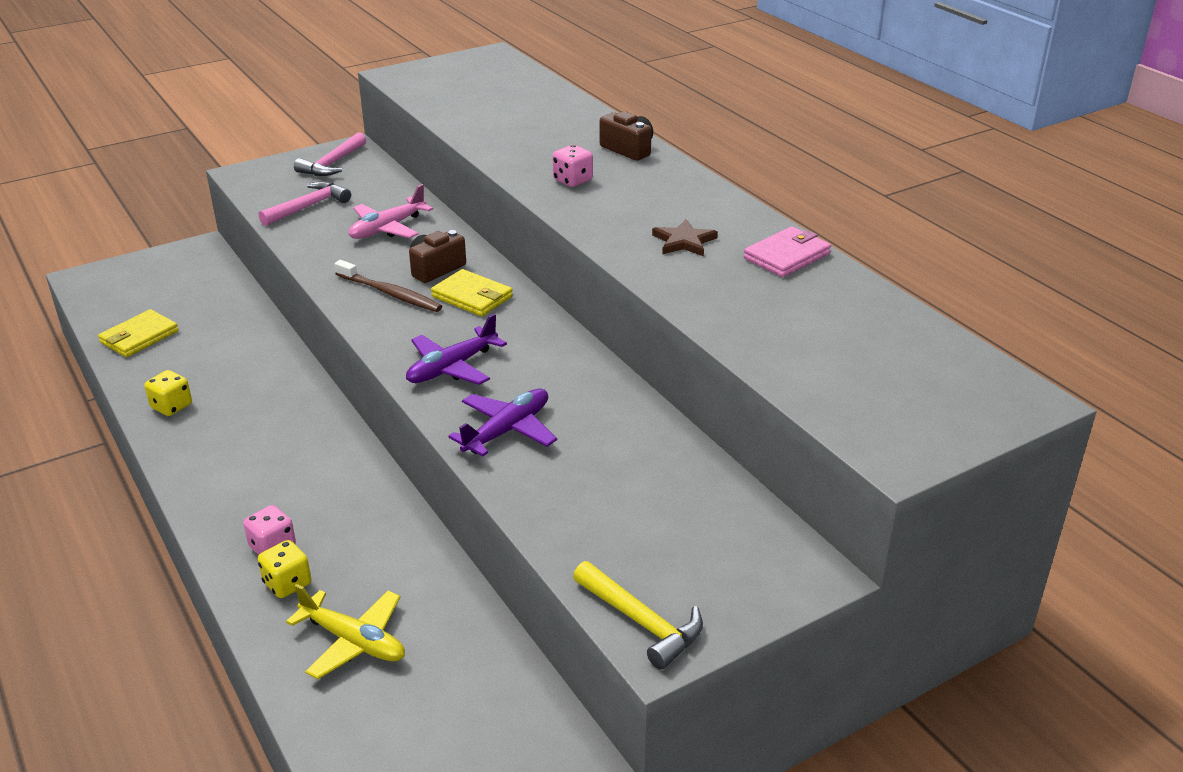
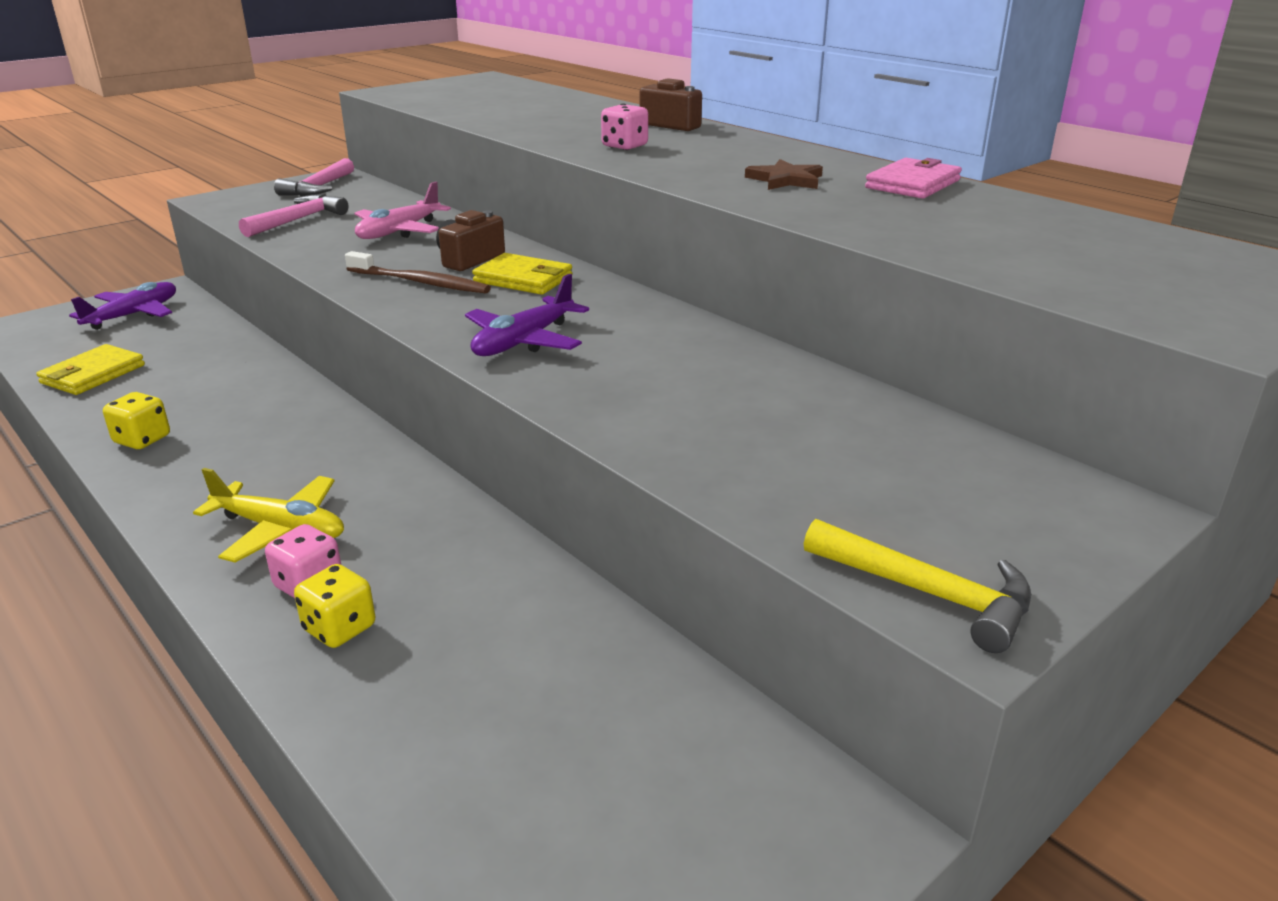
camera: 10 degrees left, 5 degrees down
(354, 641) = (458, 694): yellow plane -> yellow plane (280, 529)
(507, 430) = (623, 395): purple plane -> purple plane (133, 315)

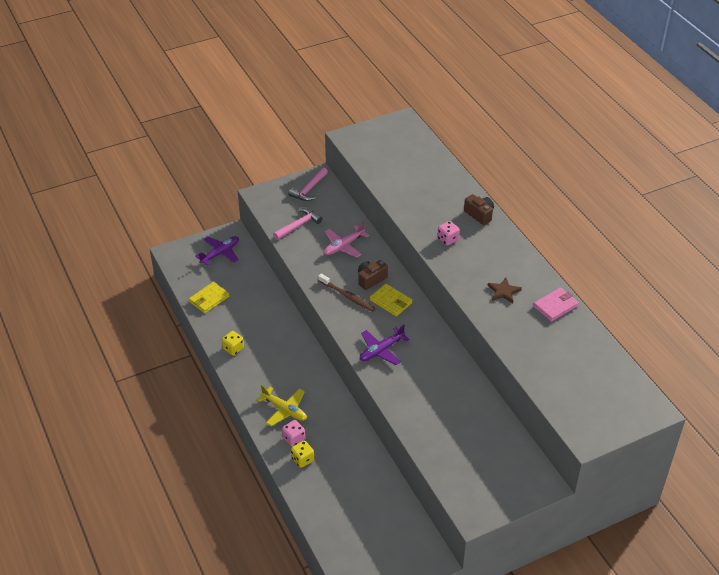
camera: 15 degrees right, 15 degrees up
(928, 594) = (467, 503): yellow hammer -> none

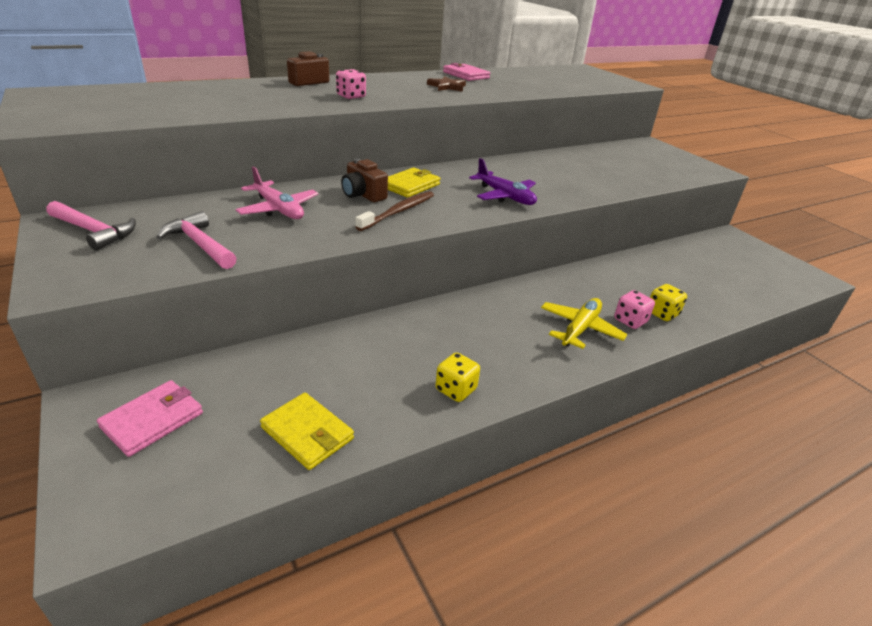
camera: 95 degrees left, 10 degrees down
(220, 253) = (153, 420): purple plane -> pink wallet

